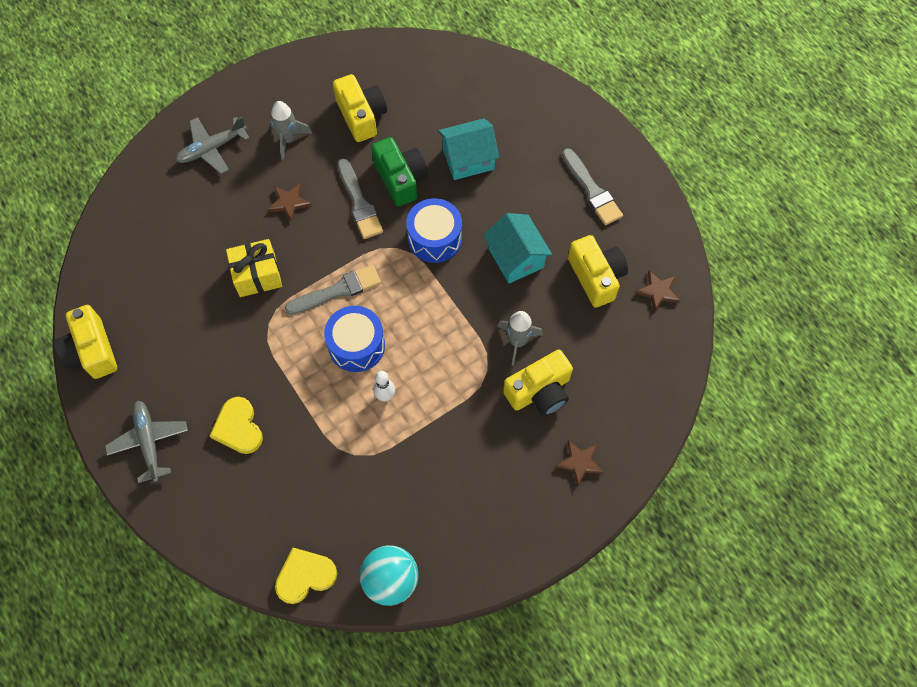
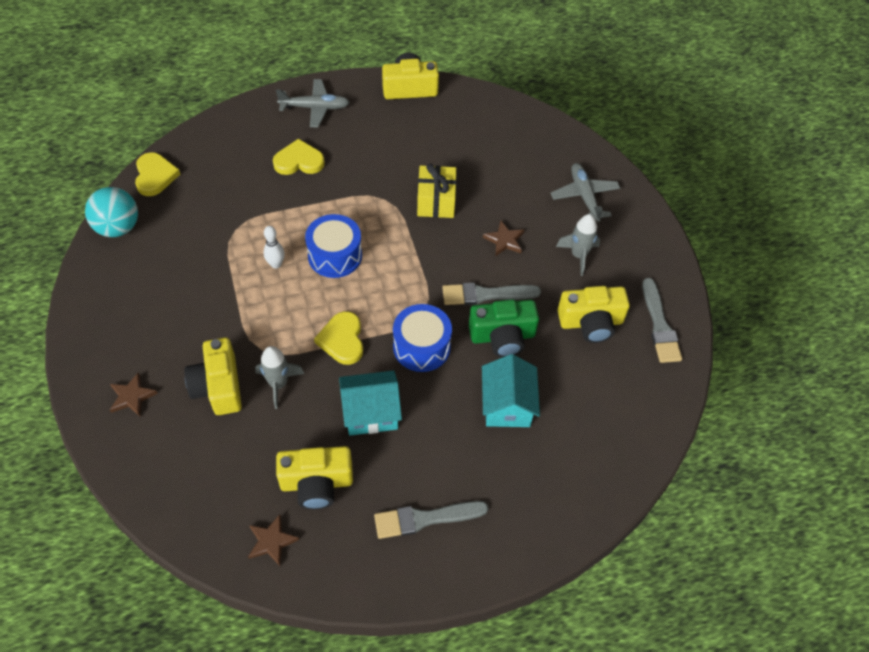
camera: 105 degrees right, 10 degrees down
(337, 290) = (396, 255): grey brush -> grey brush (659, 325)
(451, 305) = (342, 340): none -> yellow heart

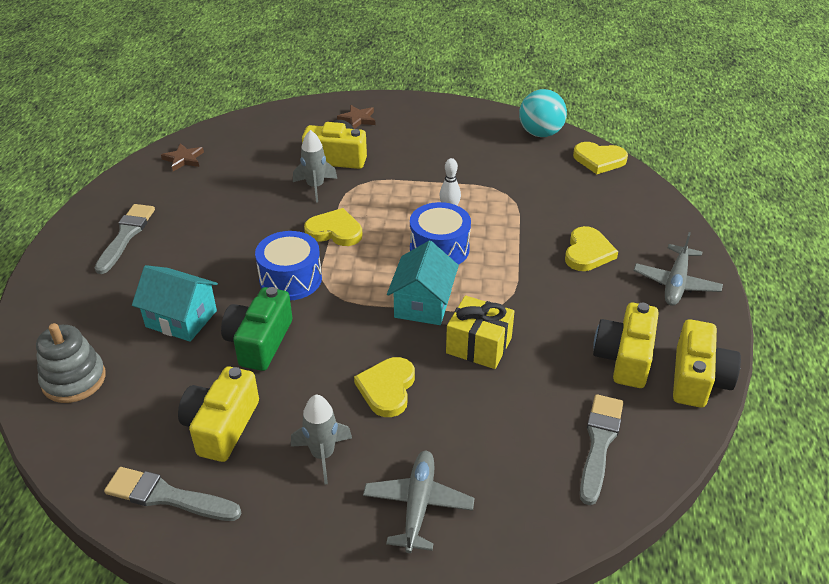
camera: 115 degrees right, 15 degrees down
(316, 483) = (209, 188): yellow camera -> yellow camera (624, 358)
(371, 412) = (247, 230): turquoise house -> turquoise house (423, 304)
(485, 295) = (320, 346): grey brush -> grey brush (599, 443)
(504, 240) = (387, 389): brown star -> yellow heart
(584, 196) = (418, 505): grey plane -> grey plane turned 90 degrees counterclockwise
(609, 445) = (74, 379): none -> grey stacking toy

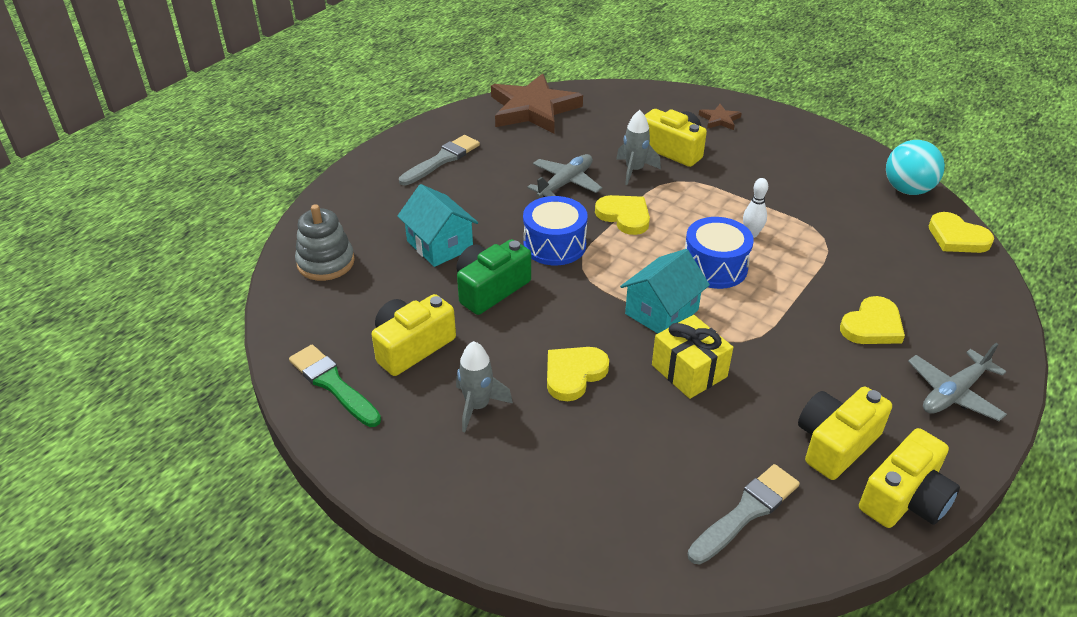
camera: 30 degrees right, 0 degrees up
(167, 496) = (333, 384): grey brush -> green brush
(183, 159) = (533, 109): brown star -> brown star, size x2.28
(418, 505) = (530, 486): grey plane -> grey plane (565, 183)

